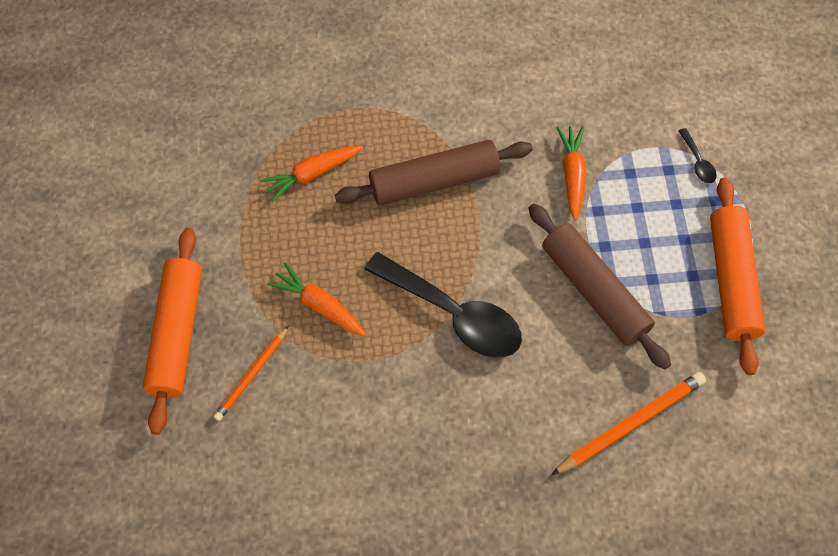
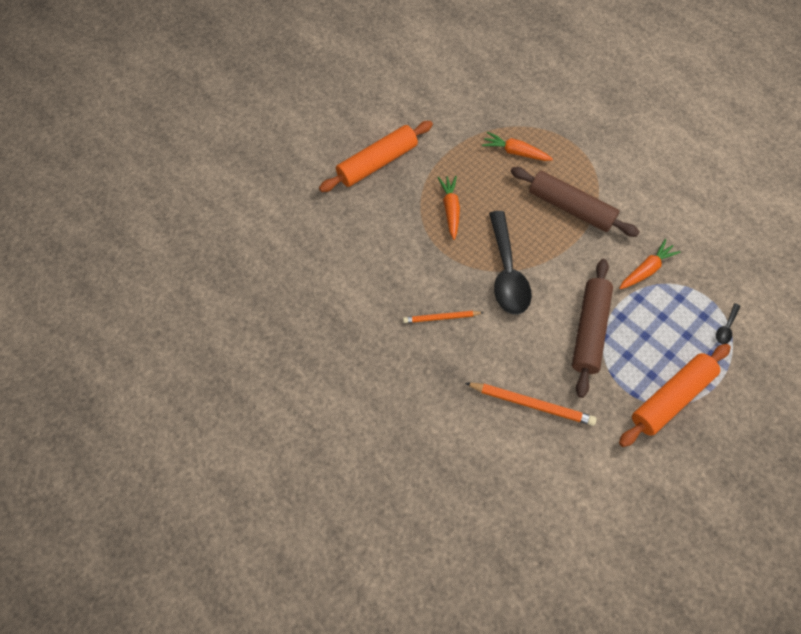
camera: 50 degrees right, 0 degrees up
(252, 375) = (387, 209): orange pencil -> orange pencil (441, 317)

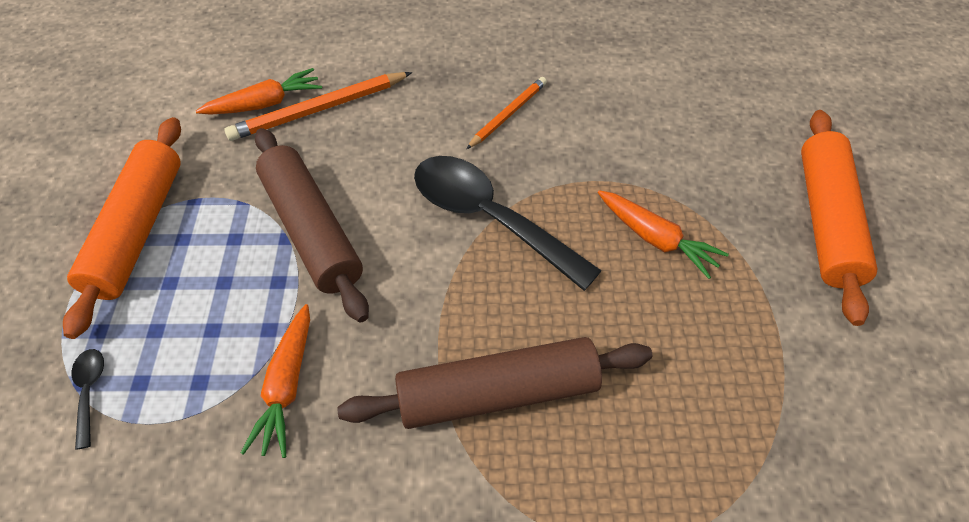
camera: 135 degrees right, 10 degrees down
(515, 152) = (688, 420): orange carrot -> orange carrot (264, 104)

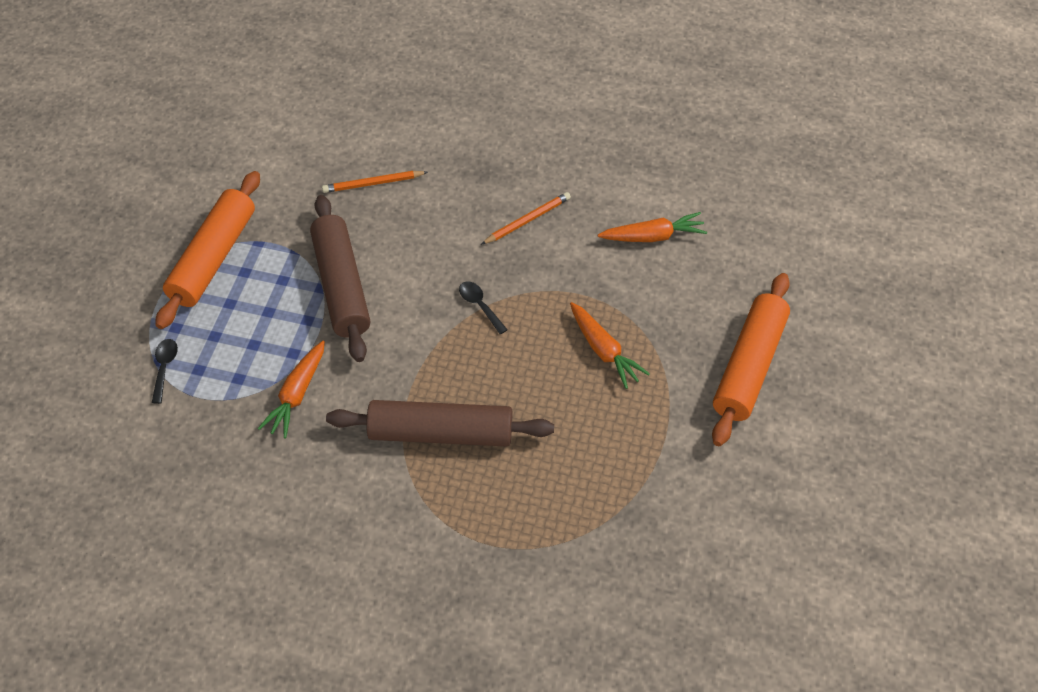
camera: 15 degrees right, 0 degrees up
(264, 104) = (330, 169): orange carrot -> orange carrot (653, 236)
(319, 109) = (373, 183): orange pencil -> orange pencil, size x0.64
(489, 218) = (480, 306): black spoon -> black spoon, size x0.41

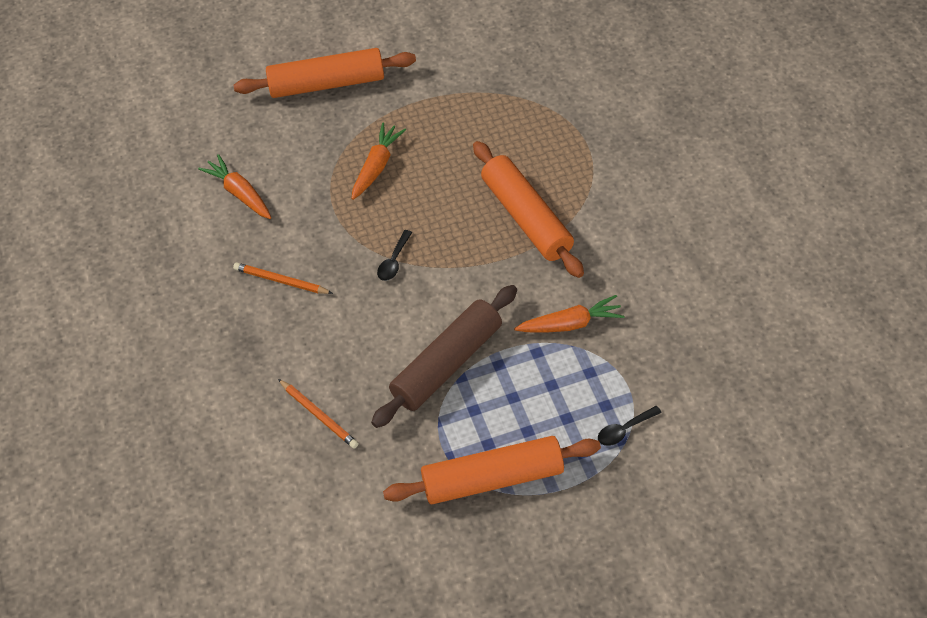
camera: 120 degrees left, 0 degrees up
(440, 433) = (526, 218): brown rolling pin -> orange rolling pin

